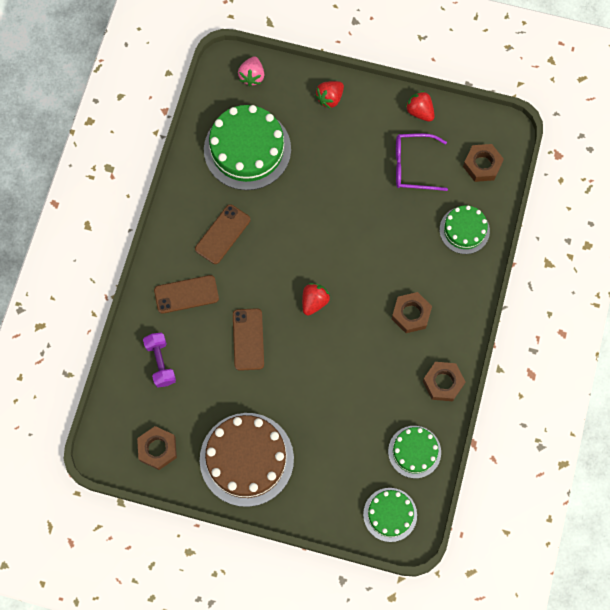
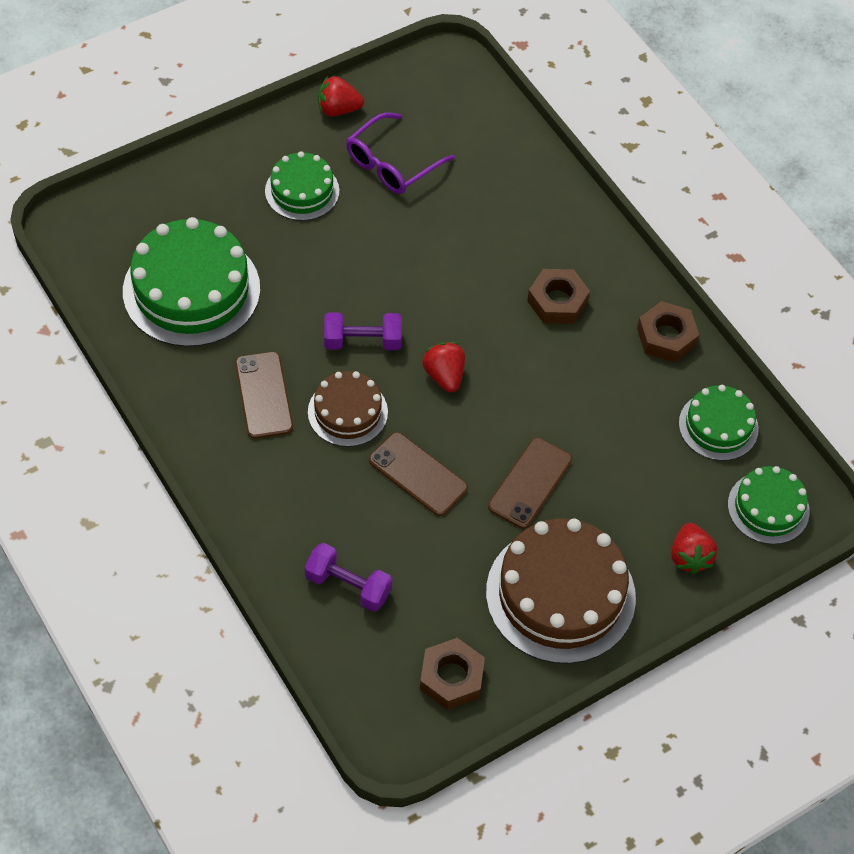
camera: 50 degrees left, 15 degrees down
(186, 294) = (294, 490): brown phone -> brown phone (530, 483)
(250, 278) = (347, 412): none -> brown cake
(252, 76) = (111, 215): pink strawberry -> none
(296, 248) = (362, 341): none -> purple dumbbell
(330, 98) = (226, 170): red strawberry -> red strawberry (689, 557)
(464, 230) = (515, 180): green cake -> green cake (302, 191)
(482, 165) = (460, 108): brown nut -> none

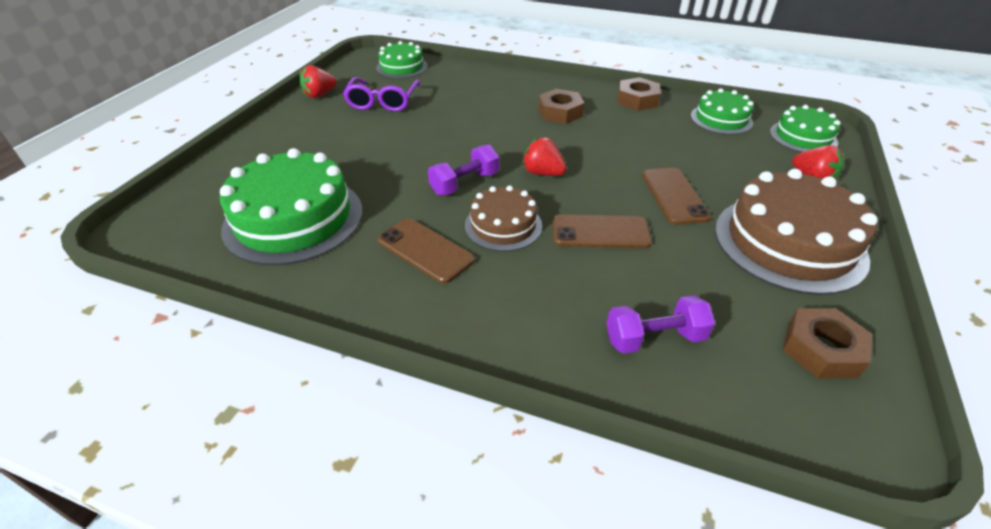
camera: 35 degrees left, 15 degrees down
(302, 191) = (333, 135): green cake -> green cake (402, 67)

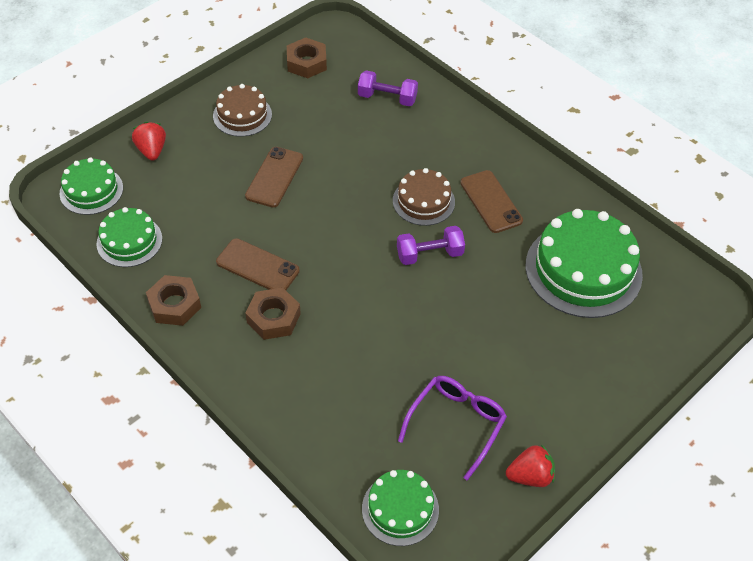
camera: 155 degrees left, 10 degrees up
(543, 173) = (356, 240): red strawberry -> none
(600, 232) = (358, 169): brown phone -> brown phone (257, 266)
(789, 243) = (242, 115): brown cake -> brown cake, size x0.56

